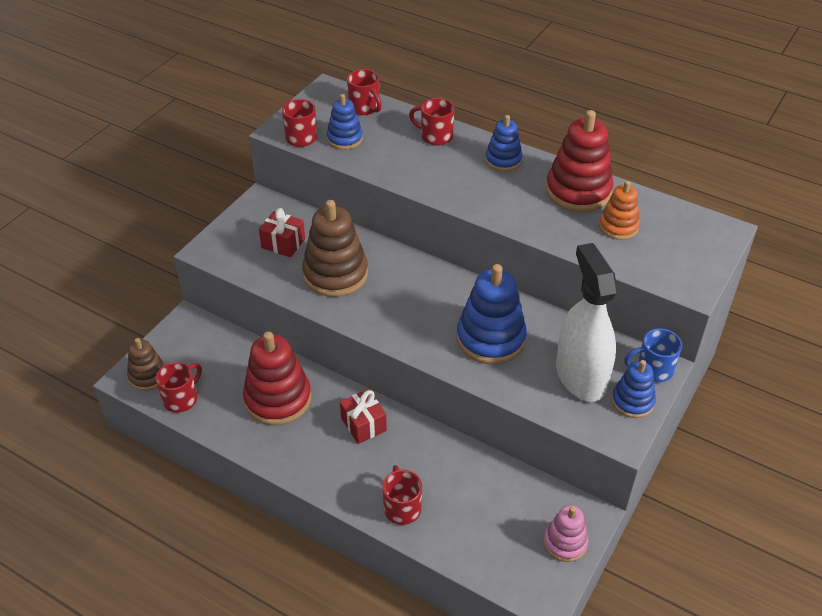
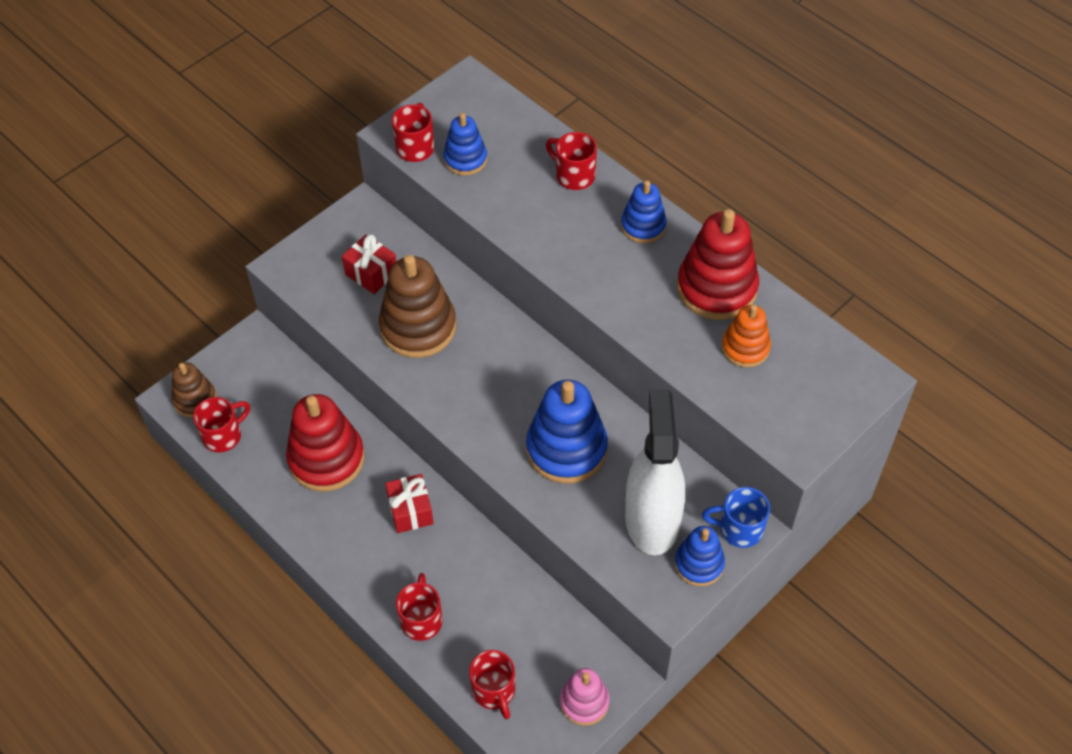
camera: 15 degrees right, 10 degrees up
(365, 108) = (503, 117): red mug -> red mug (494, 691)

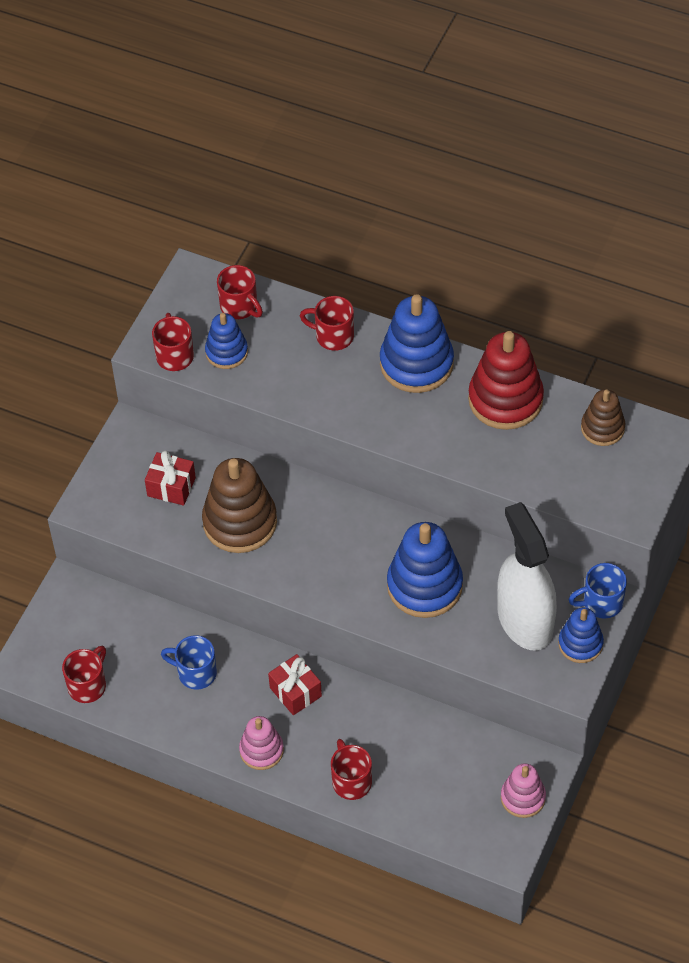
camera: 20 degrees left, 0 degrees up
(195, 399) = (42, 662): brown stacking toy -> brown stacking toy (602, 428)
(326, 459) = (195, 673): red stacking toy -> blue mug
(350, 557) = (261, 750): none -> pink stacking toy
(494, 691) = (443, 817): red mug -> red mug (240, 307)
(643, 226) = (416, 363): blue stacking toy -> blue stacking toy, size x1.72
(745, 348) = (552, 445): orange stacking toy -> none

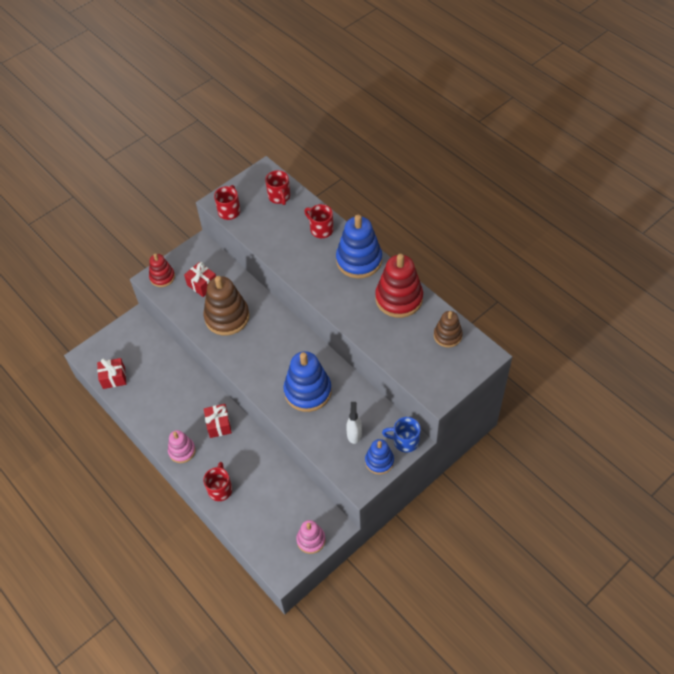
camera: 25 degrees right, 0 degrees up
(88, 685) = (114, 378): red mug -> red gift
(100, 498) = (162, 277): none -> red stacking toy
(195, 673) = (172, 393): blue mug -> none
(226, 352) = (258, 218): blue stacking toy -> none
(525, 620) = (354, 434): white spray bottle -> white spray bottle, size x0.46

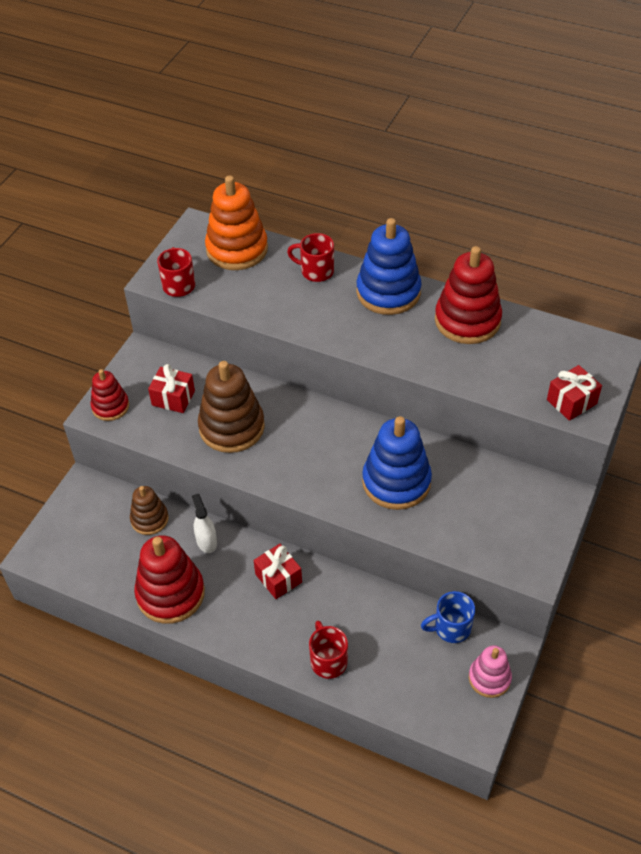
camera: 25 degrees left, 5 degrees down
(114, 378) = (92, 570): red gift -> red gift (571, 402)
(151, 410) = (170, 594): none -> red stacking toy
(182, 451) = (245, 631): pink stacking toy -> none
(279, 197) = (237, 249): red mug -> orange stacking toy
(354, 434) = (489, 512): white spray bottle -> white spray bottle (206, 541)
(379, 461) = (541, 534): blue stacking toy -> none
(404, 441) = (558, 498): blue mug -> blue mug (451, 628)
(447, 336) = (555, 343): brown stacking toy -> brown stacking toy (149, 519)

